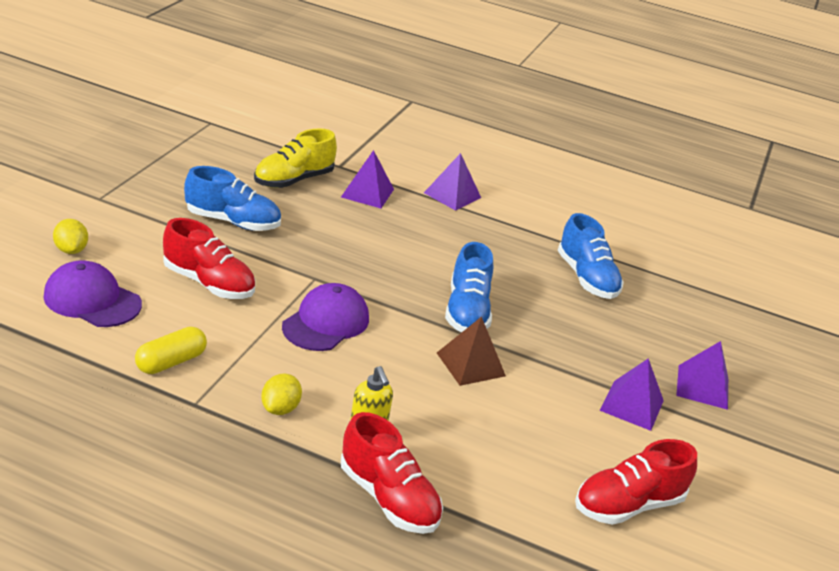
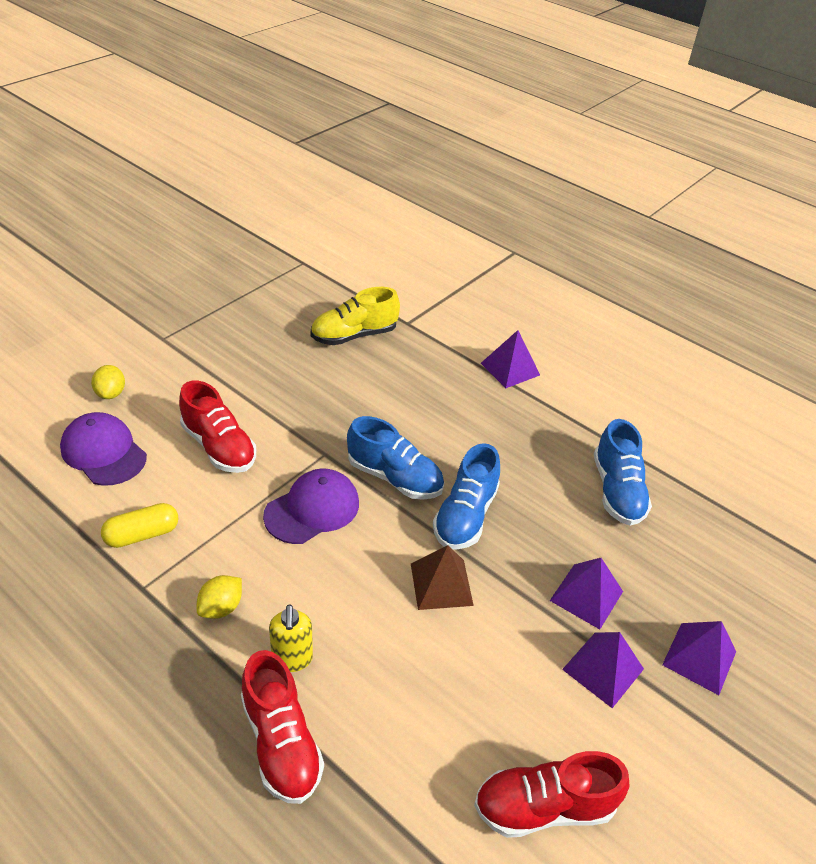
camera: 20 degrees right, 10 degrees up
(233, 222) = (273, 378): blue shoe -> blue shoe (394, 477)
(367, 193) = (422, 357): purple pyramid -> purple pyramid (586, 595)

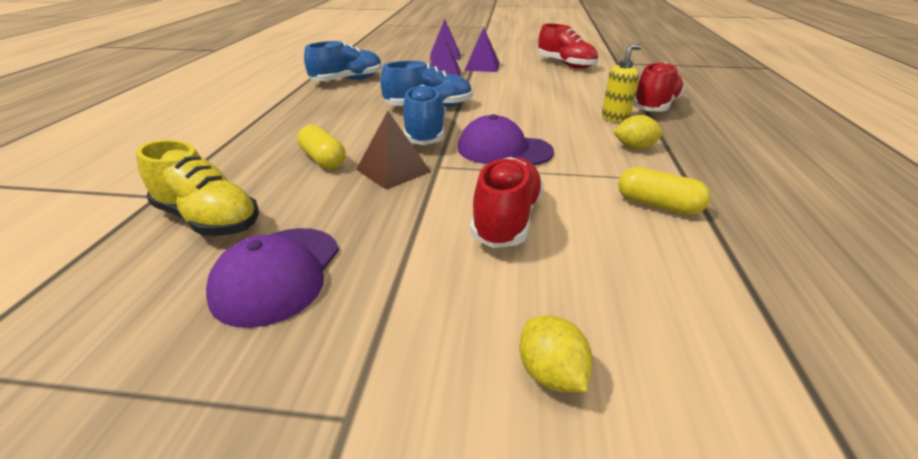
camera: 120 degrees left, 10 degrees down
(103, 452) = (638, 295): purple cap -> purple cap (277, 274)
(111, 393) = (551, 374): yellow lemon -> yellow lemon turned 75 degrees counterclockwise
(396, 401) = (323, 160): none -> yellow capsule
(441, 584) = (494, 100): brown pyramid -> brown pyramid (393, 170)
(510, 369) = (224, 130): purple pyramid -> none

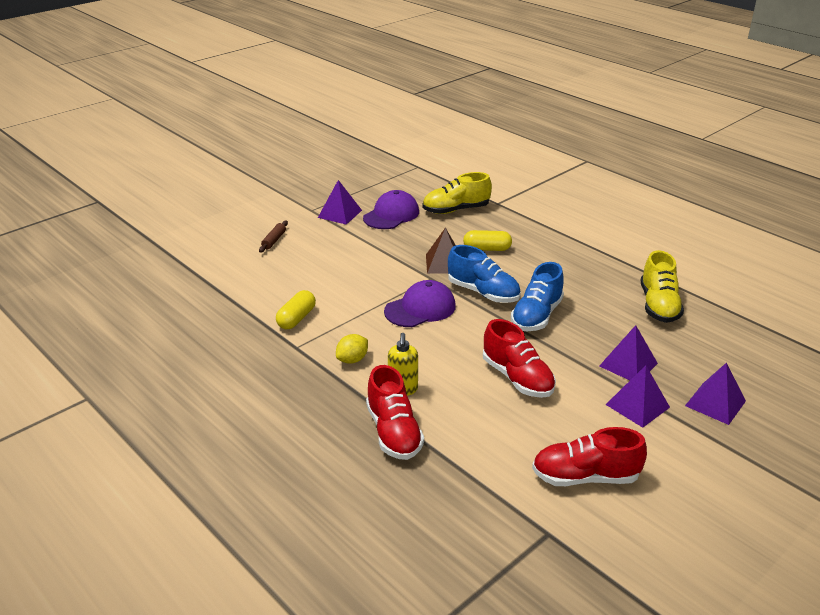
camera: 130 degrees right, 0 degrees up
(277, 274) = (391, 215): purple cap -> purple cap turned 75 degrees clockwise
(327, 349) = (340, 214): none -> purple pyramid
(347, 80) = (658, 305): blue shoe -> yellow shoe
(506, 220) = (352, 272): red shoe -> red shoe (517, 378)
(551, 374) = (274, 240): yellow lemon -> brown rolling pin
(658, 205) = (296, 318): yellow capsule -> yellow capsule turned 45 degrees counterclockwise

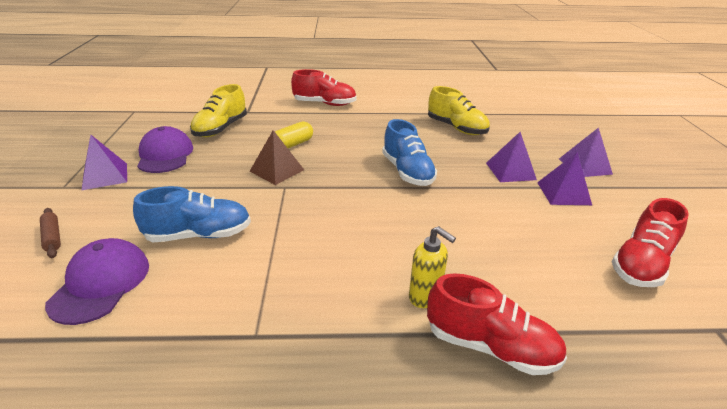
camera: 50 degrees left, 0 degrees up
(296, 318) = (207, 303): yellow capsule -> none
(352, 360) = (335, 304): yellow lemon -> none
(420, 309) = (317, 216): purple cap -> purple cap (101, 283)
(483, 293) = (344, 176): blue shoe -> blue shoe (199, 235)
(517, 378) = (477, 223): red shoe -> red shoe (325, 104)

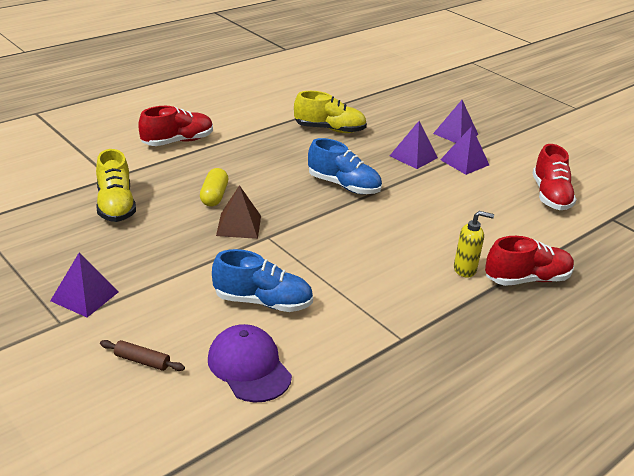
camera: 40 degrees left, 0 degrees up
(165, 155) = (107, 253): purple cap -> none
(199, 235) = (263, 302): blue shoe -> blue shoe turned 60 degrees clockwise

